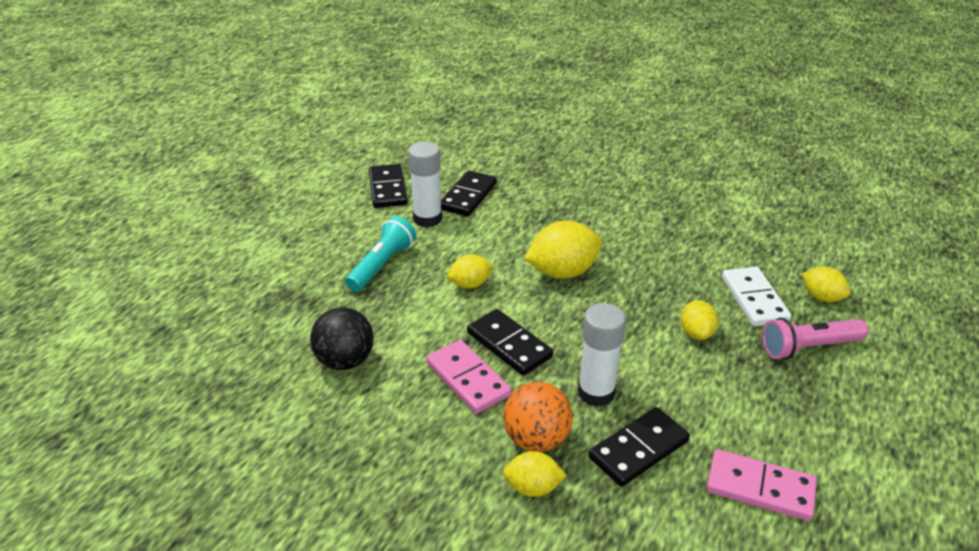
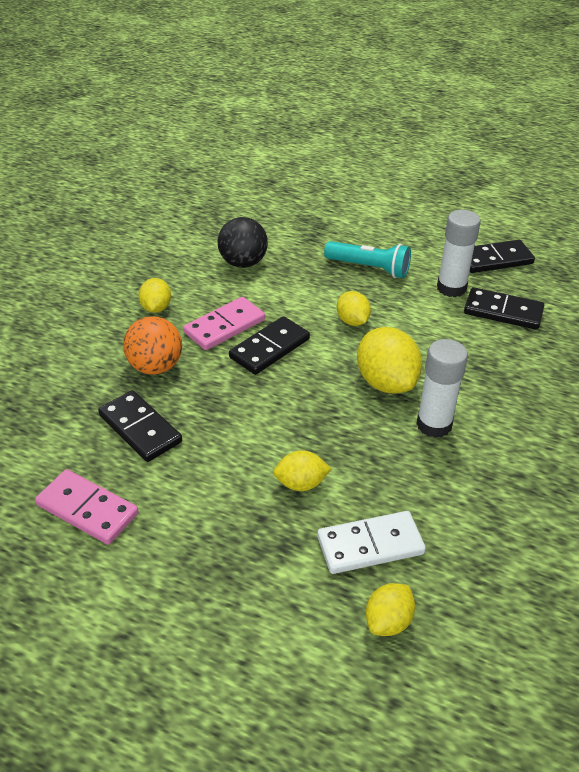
camera: 85 degrees right, 5 degrees up
(533, 487) = (106, 365): yellow lemon -> yellow lemon (156, 308)
(596, 392) = (209, 403): white glue stick -> white glue stick (434, 425)
(760, 488) = (88, 509): pink domino -> pink domino turned 75 degrees counterclockwise
(809, 347) = (286, 587): pink flashlight -> none

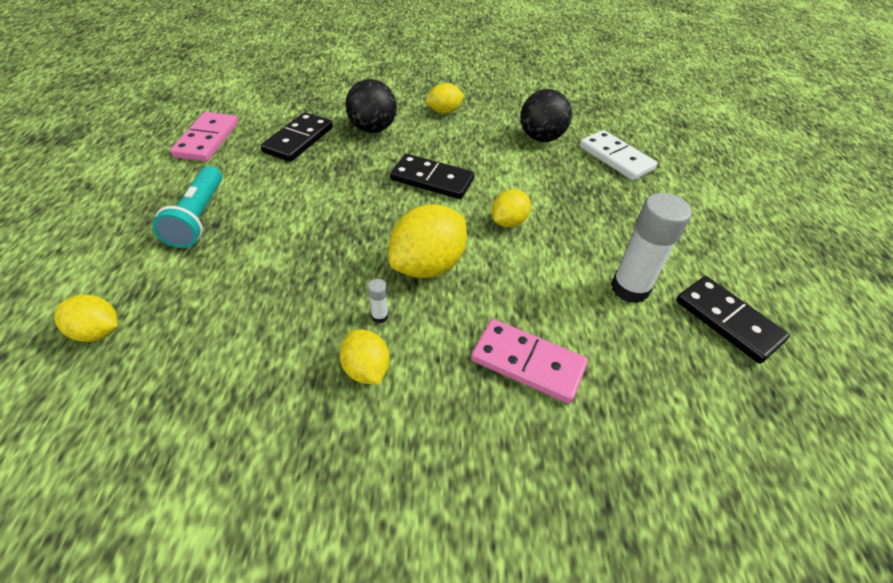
camera: 65 degrees right, 5 degrees up
(155, 367) = (372, 129): orange ball -> black ball
(225, 326) = (445, 149): pink domino -> pink domino (528, 363)
(301, 483) = (262, 237): yellow lemon -> yellow lemon (366, 369)
(369, 268) = (606, 216): turquoise flashlight -> turquoise flashlight (198, 217)
(370, 545) = (192, 300): white domino -> white domino (616, 158)
(434, 425) = (379, 316): white glue stick -> white glue stick, size x0.42
(503, 312) = (624, 347): black domino -> none

